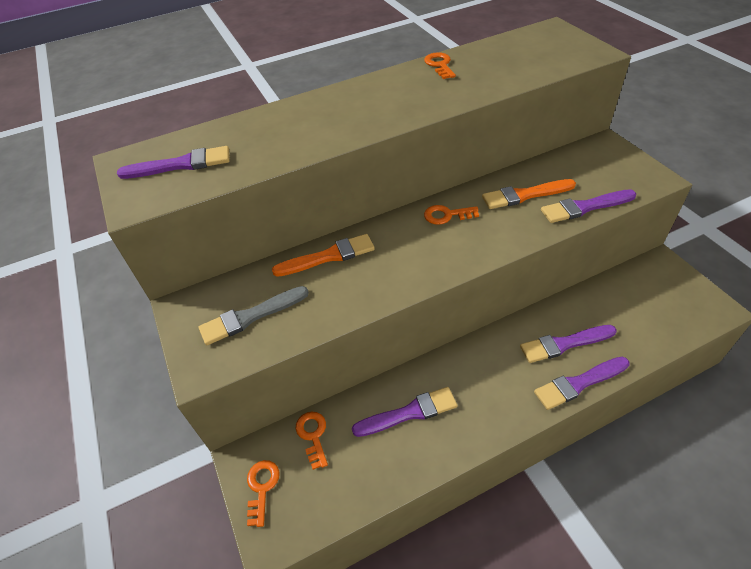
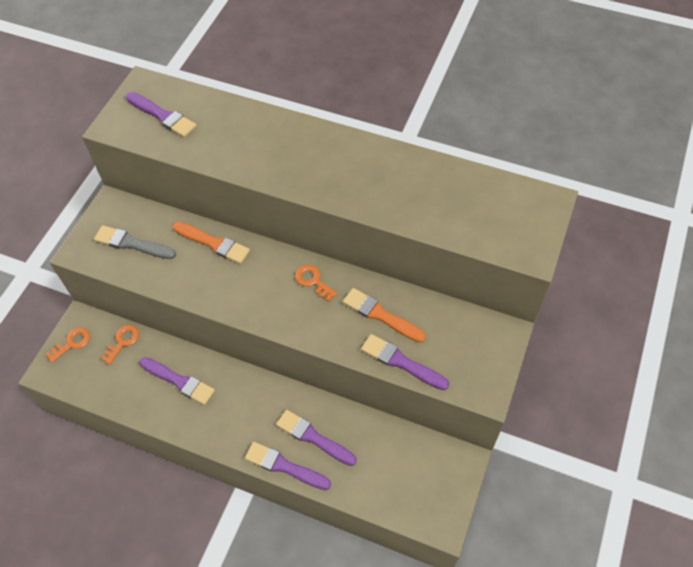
camera: 45 degrees right, 10 degrees up
(439, 65) = (410, 164): orange key -> none

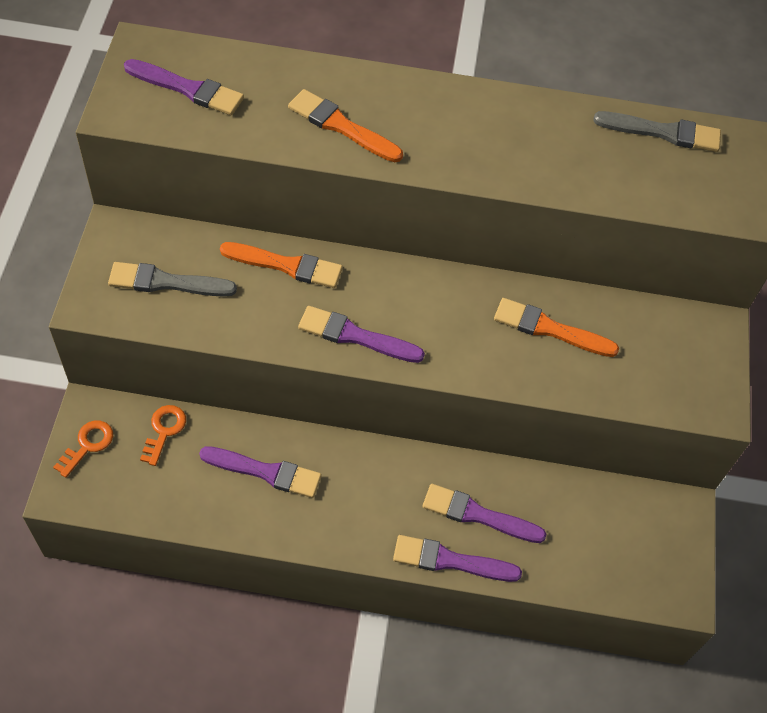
camera: 20 degrees left, 0 degrees up
(255, 154) = (341, 126): none -> orange brush
(313, 281) = (443, 297): orange key -> none
(401, 362) = (596, 386): purple brush -> purple brush (355, 336)
(483, 185) = (663, 132): none -> grey brush

